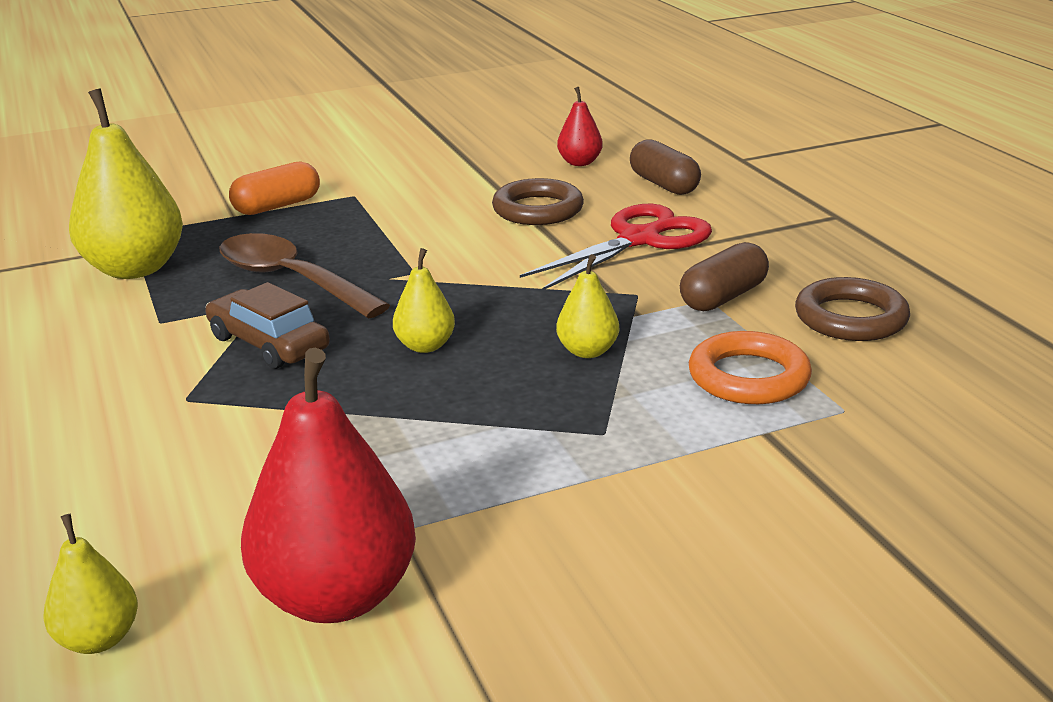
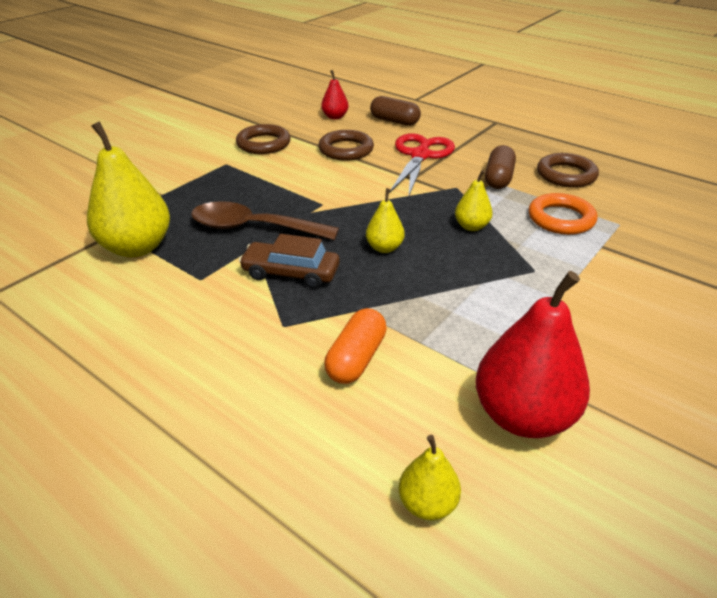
camera: 30 degrees left, 10 degrees up
(277, 206) = (184, 181): orange capsule -> orange capsule (356, 358)
(433, 180) = (263, 144): none -> brown ring

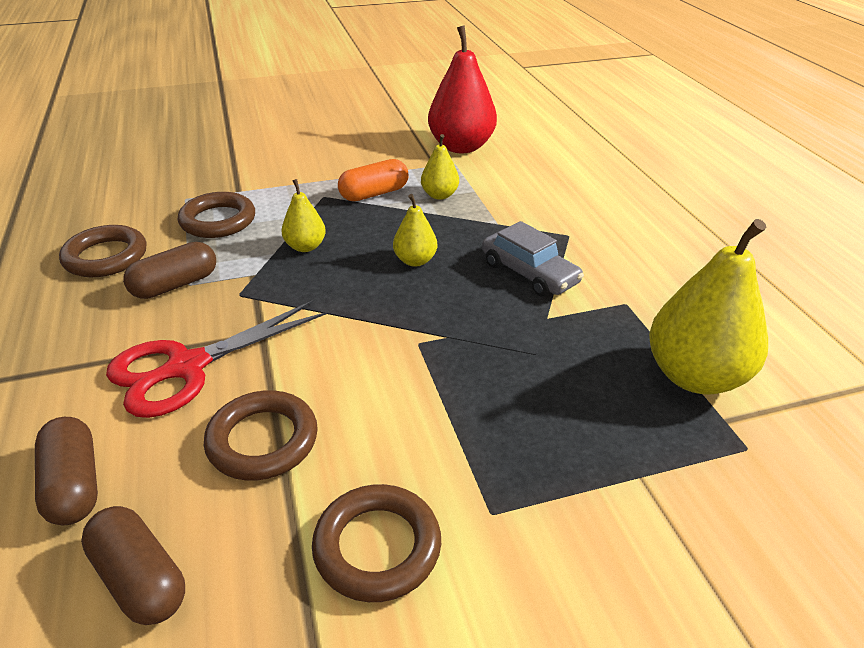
camera: 145 degrees left, 0 degrees up
(253, 228) = (532, 343): brown spoon -> none
(291, 273) = (529, 273): brown car -> grey car
(335, 117) = (140, 578): red pear -> brown capsule
(356, 358) = (530, 198): orange capsule -> orange capsule (374, 194)
(427, 503) = (550, 142): yellow pear -> yellow pear (439, 195)
(561, 219) = (218, 220): orange ring -> brown ring

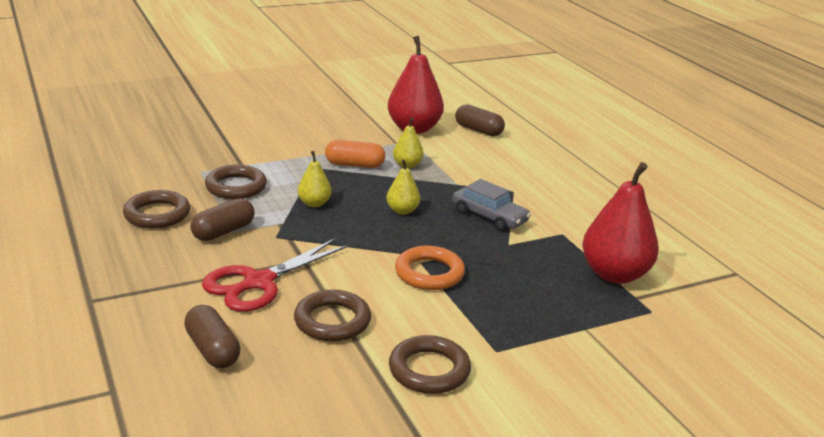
camera: 10 degrees left, 10 degrees down
(140, 578) = (283, 392): brown capsule -> brown capsule (478, 130)
(374, 194) = (354, 165): orange capsule -> orange capsule turned 45 degrees clockwise
(425, 362) = (429, 273): none -> orange ring
(695, 376) = (614, 274): yellow pear -> red pear

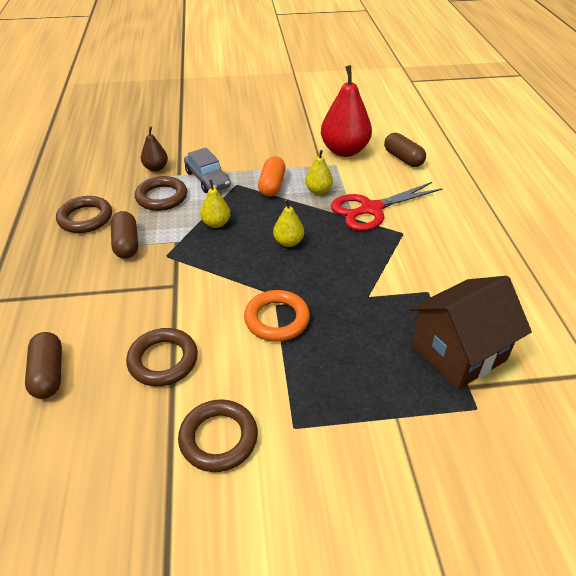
camera: 20 degrees right, 15 degrees up
(210, 161) = (156, 168): none -> brown pear
(223, 232) = (126, 244): brown capsule -> brown capsule turned 75 degrees counterclockwise
(259, 282) = (125, 304): red scissors -> red scissors (371, 209)
(354, 165) = (272, 185): orange capsule -> orange capsule turned 75 degrees clockwise
(489, 216) = (365, 260): grey car -> grey car (207, 179)
(614, 274) = (458, 352): red pear -> brown house

